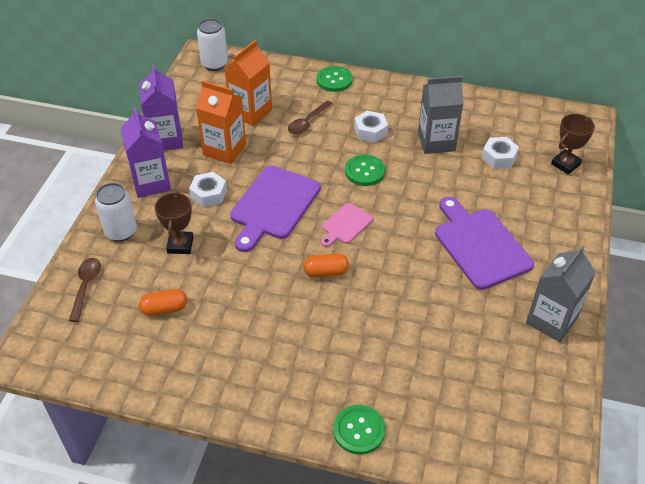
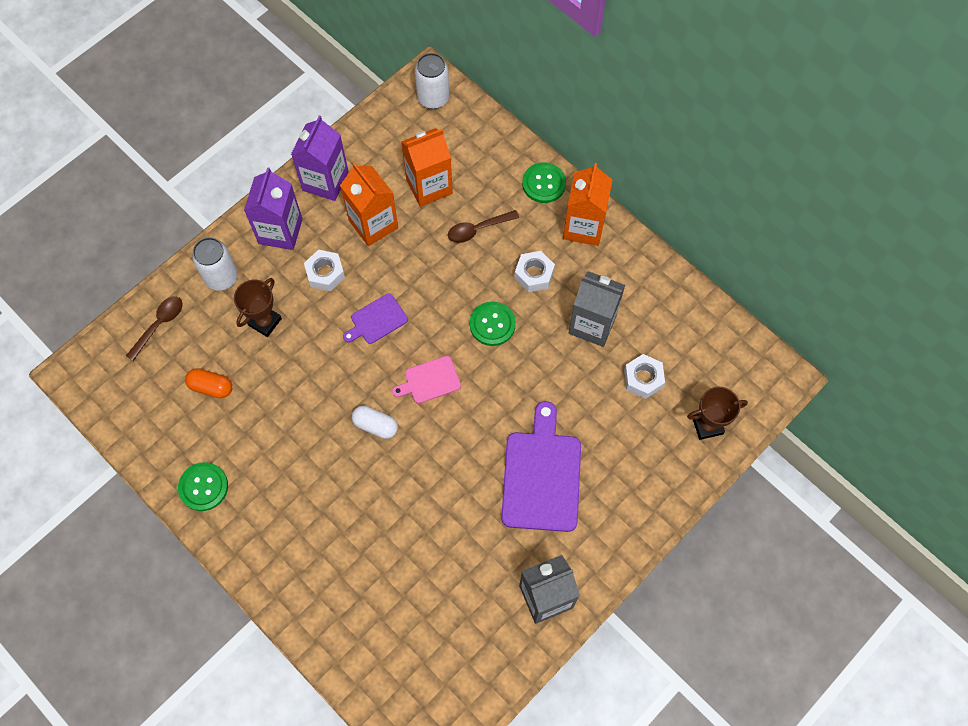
camera: 30 degrees right, 20 degrees up
(273, 205) = (377, 320): purple cutting board -> purple cutting board, size x0.52
(326, 272) = (375, 425): orange capsule -> white capsule
(359, 430) = (297, 605): green button -> green button (203, 487)
(382, 92) = (583, 227): none -> orange carton

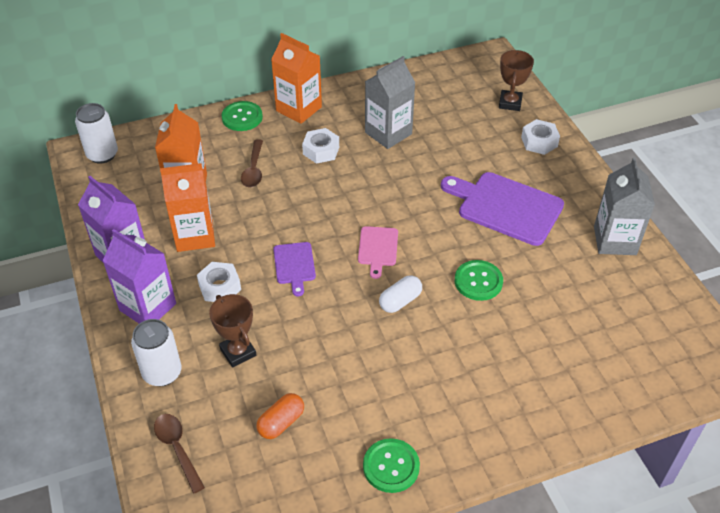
camera: 65 degrees left, 20 degrees down
(492, 324) = (350, 191): green button -> green button (478, 281)
(643, 379) = (452, 122): white nut -> white nut (539, 142)

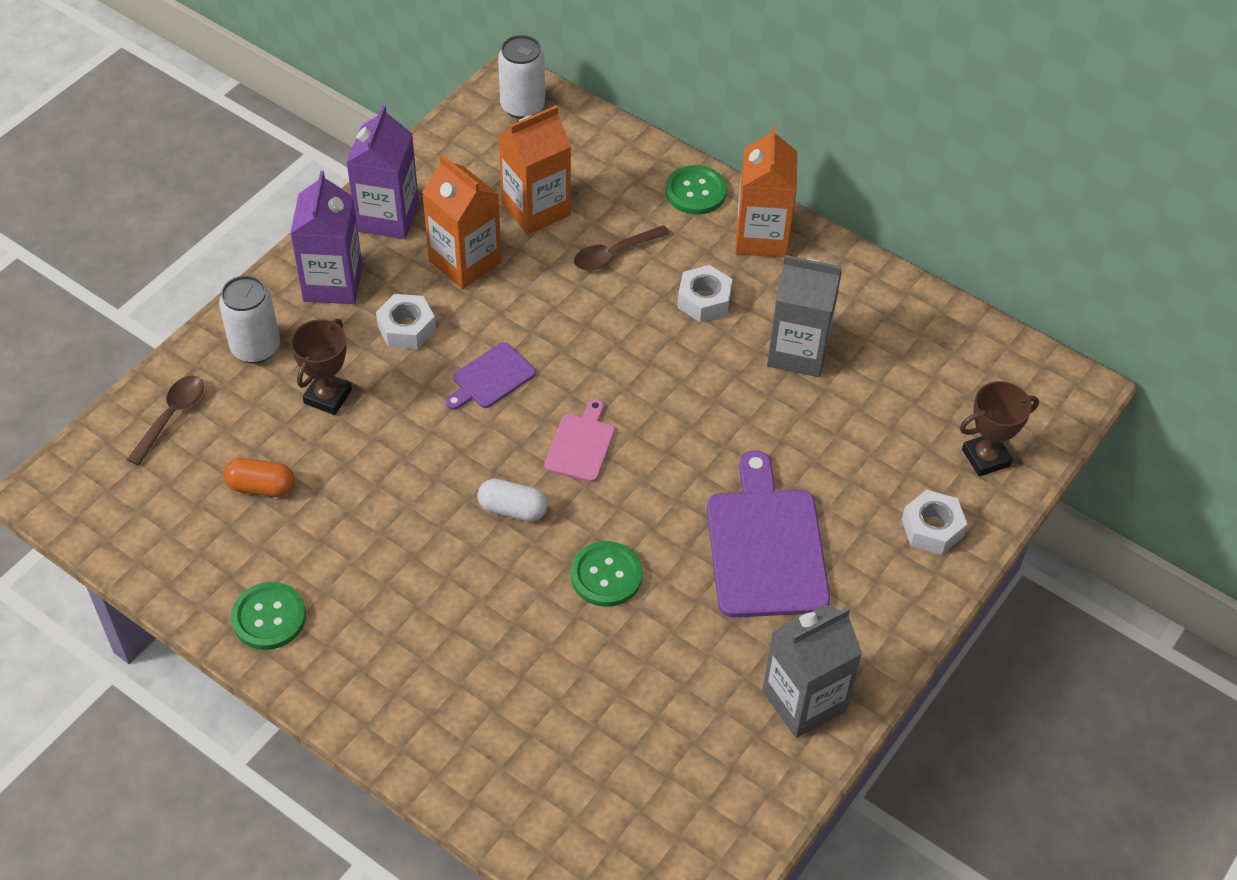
camera: 55 degrees right, 5 degrees up
(378, 248) = (581, 445): pink cutting board -> pink cutting board turned 135 degrees clockwise

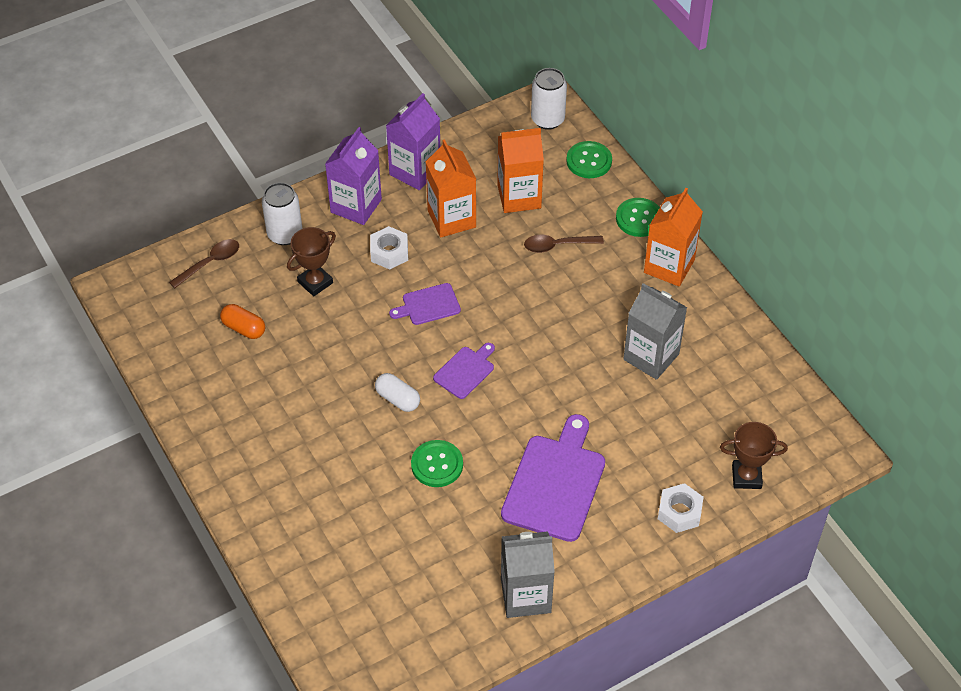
camera: 25 degrees right, 0 degrees up
(269, 617) = (208, 415): green button -> green button (589, 161)
(581, 445) = (465, 371): pink cutting board -> purple cutting board
(704, 300) = (603, 298): white nut -> none

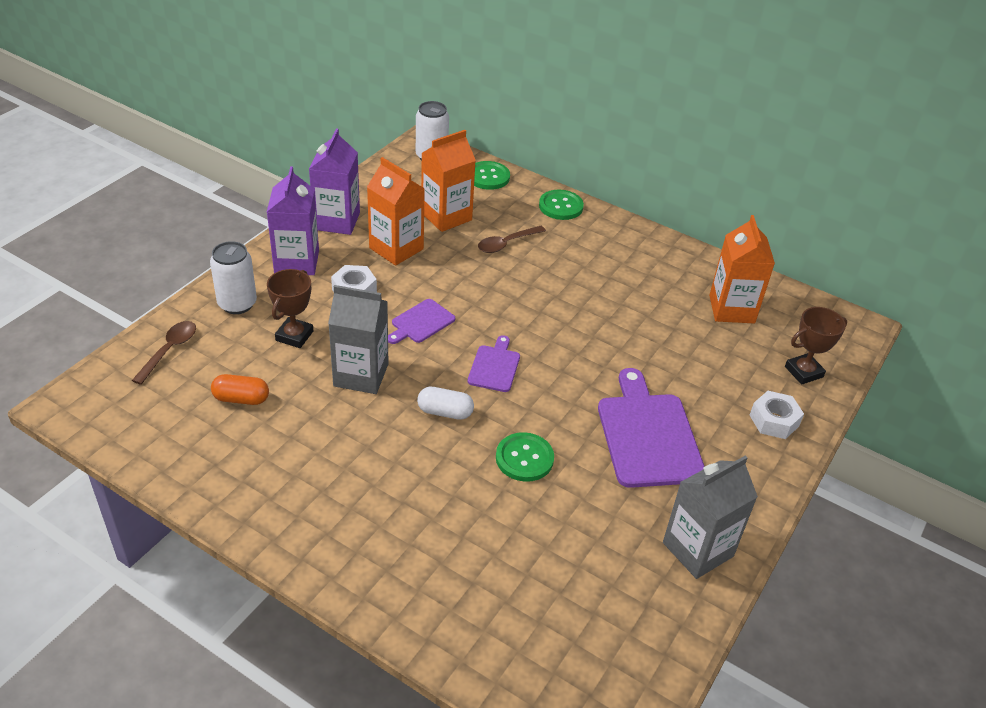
camera: 30 degrees left, 10 degrees down
(651, 357) = (650, 304): grey carton -> grey carton (361, 375)
(669, 266) = (612, 233): orange carton -> orange carton (731, 309)

